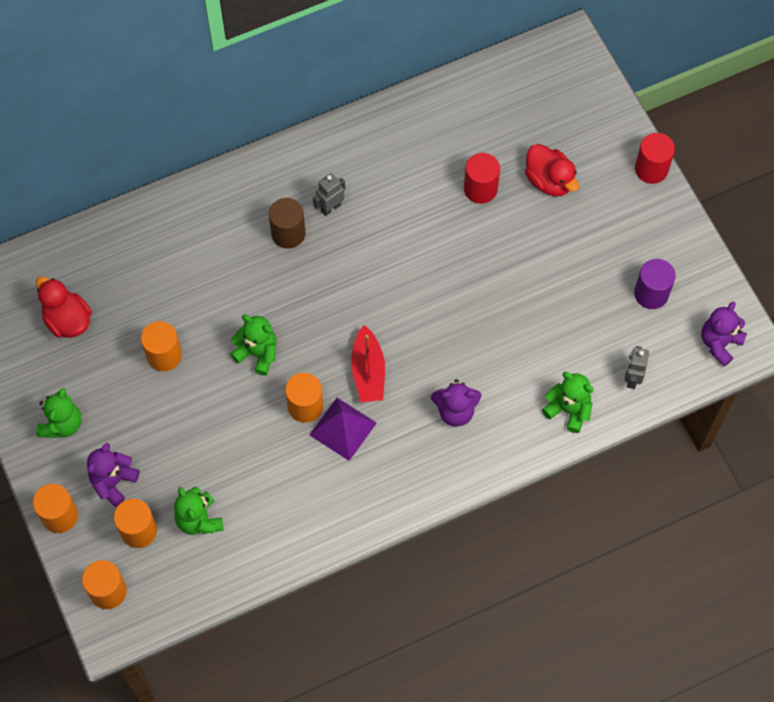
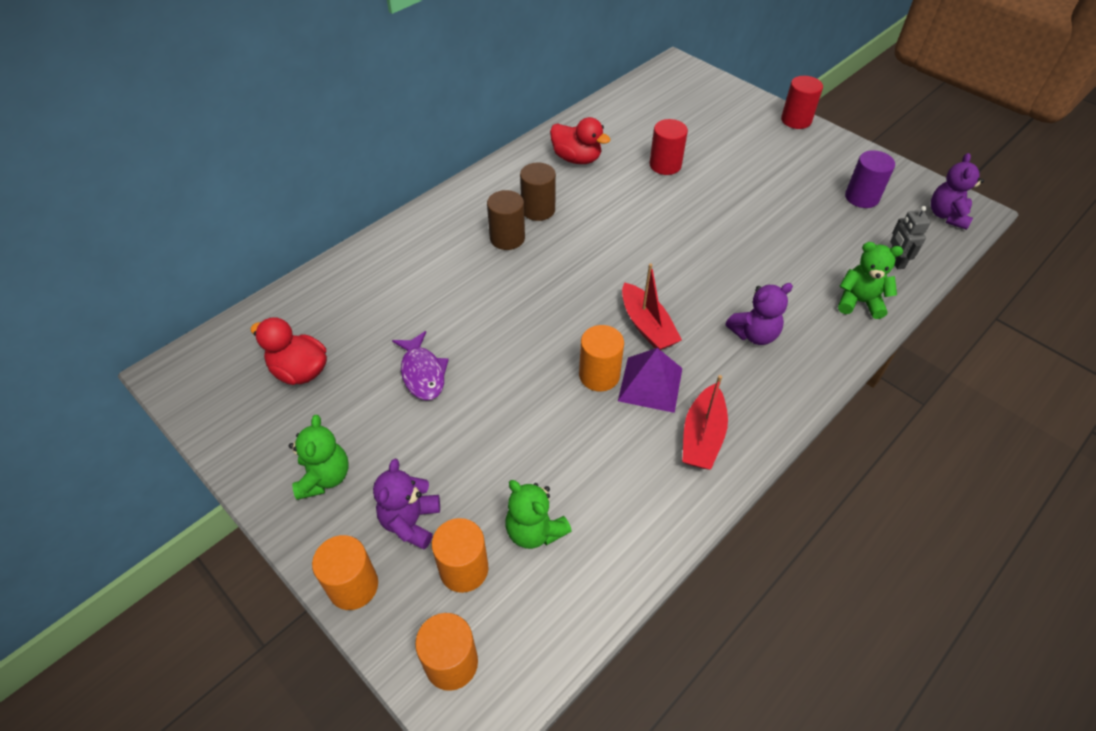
camera: 20 degrees left, 15 degrees down
(164, 355) = (422, 373): orange cylinder -> purple fish
(257, 353) = (524, 342): green teddy bear -> none
(330, 207) = (538, 210): grey robot -> brown cylinder
(360, 489) = (702, 436): none -> red boat
(549, 181) = (719, 146): red duck -> red duck (576, 158)

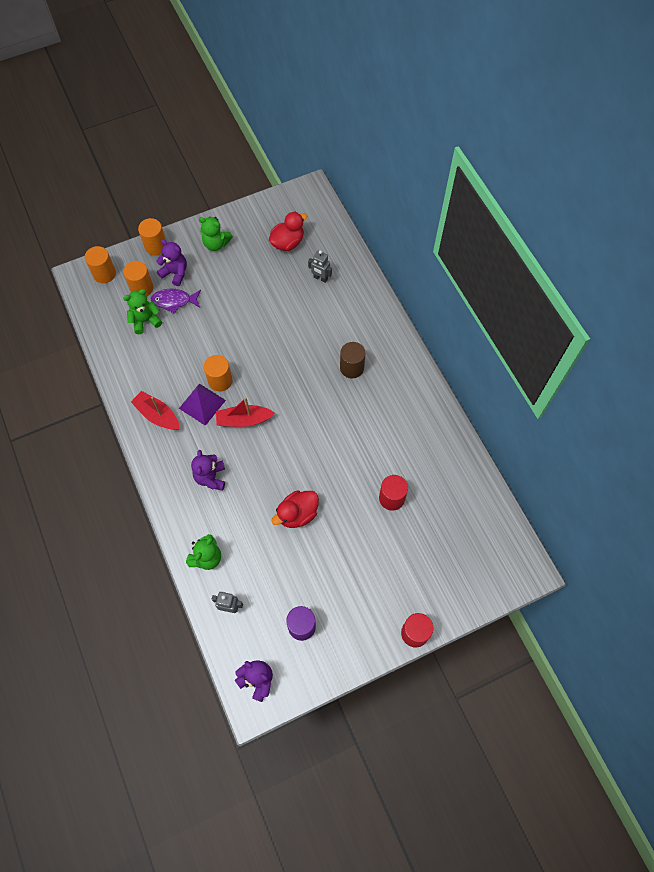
camera: 110 degrees right, 15 degrees up
(363, 310) = (320, 278): none -> grey robot
(422, 373) = (261, 297): purple fish -> purple fish (174, 301)
(538, 210) = (373, 394): brown cylinder -> none
(576, 158) = (421, 439): red duck -> red duck (297, 514)

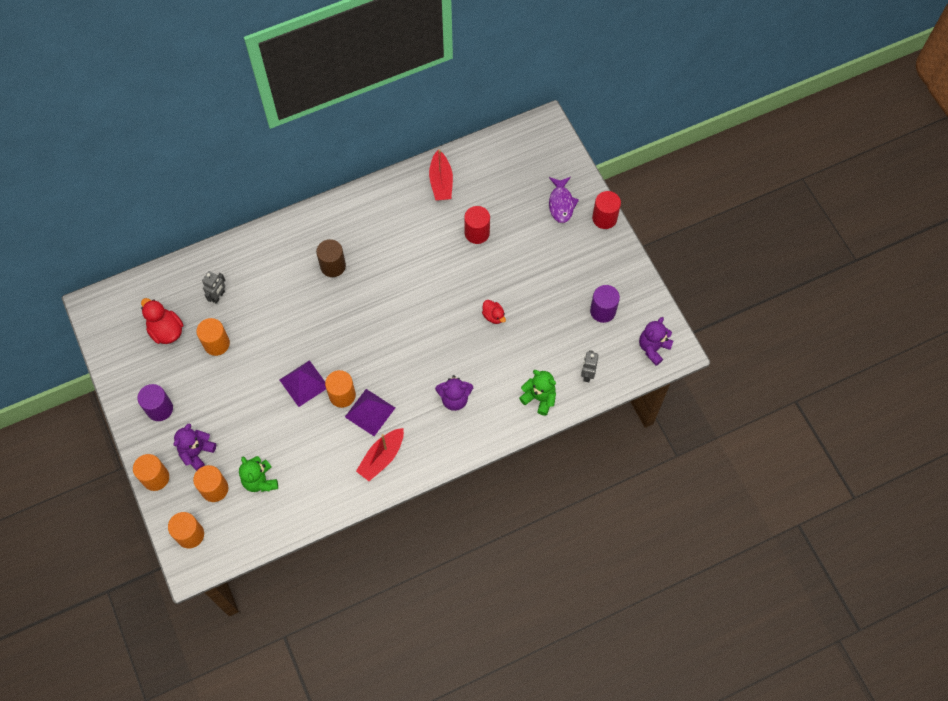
camera: 90 degrees left, 0 degrees up
(174, 301) = (236, 451): purple fish -> purple fish (561, 203)
(216, 244) = (159, 409): green teddy bear -> purple cylinder
(233, 349) = (304, 383): none -> purple pyramid
(244, 420) = (390, 369): red boat -> red boat (441, 182)
(274, 280) = (216, 344): none -> orange cylinder
(297, 514) = (493, 316): red duck -> red duck, size x0.60

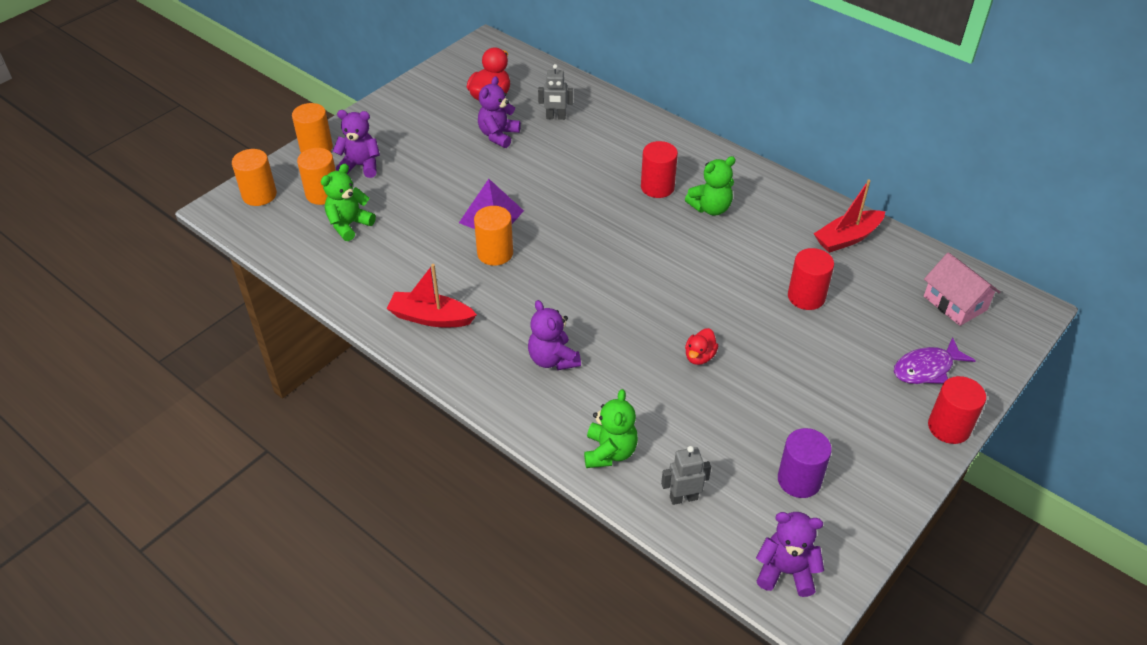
camera: 65 degrees right, 20 degrees down
(159, 409) = (398, 123): purple cylinder -> none
(216, 344) = (498, 135): orange cylinder -> purple teddy bear
(333, 266) = (657, 187): brown cylinder -> red cylinder
(370, 412) = (487, 285): purple pyramid -> none
(371, 244) = (710, 208): none -> green teddy bear
(522, 158) = (955, 303): none -> pink house

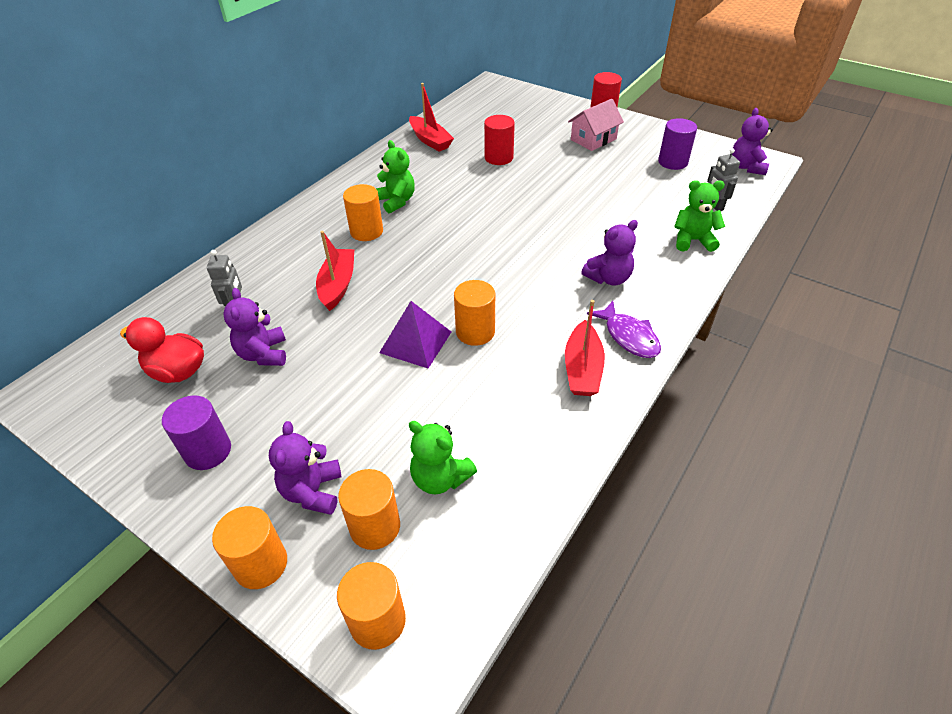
camera: 95 degrees left, 0 degrees up
(411, 119) = (208, 451): none -> purple cylinder
(498, 135) = (263, 354): purple teddy bear -> purple teddy bear turned 60 degrees clockwise
(576, 171) = (337, 285): none -> red boat
(657, 187) = (366, 231): red cylinder -> orange cylinder
(699, 356) = (577, 202): red duck -> none
(926, 368) = (556, 117): purple fish -> purple fish (628, 336)
(955, 303) = (492, 105): pink house -> pink house (593, 139)

